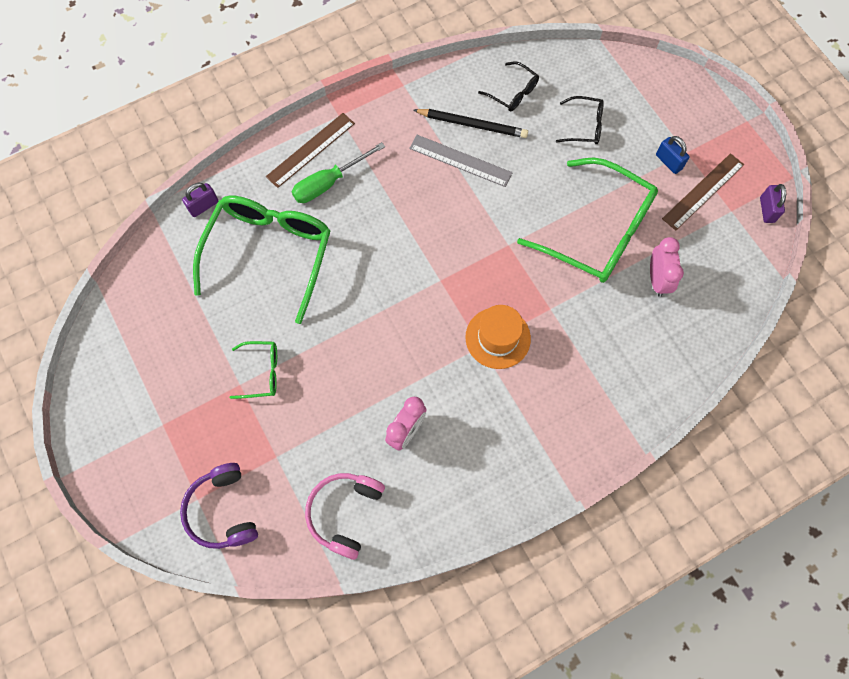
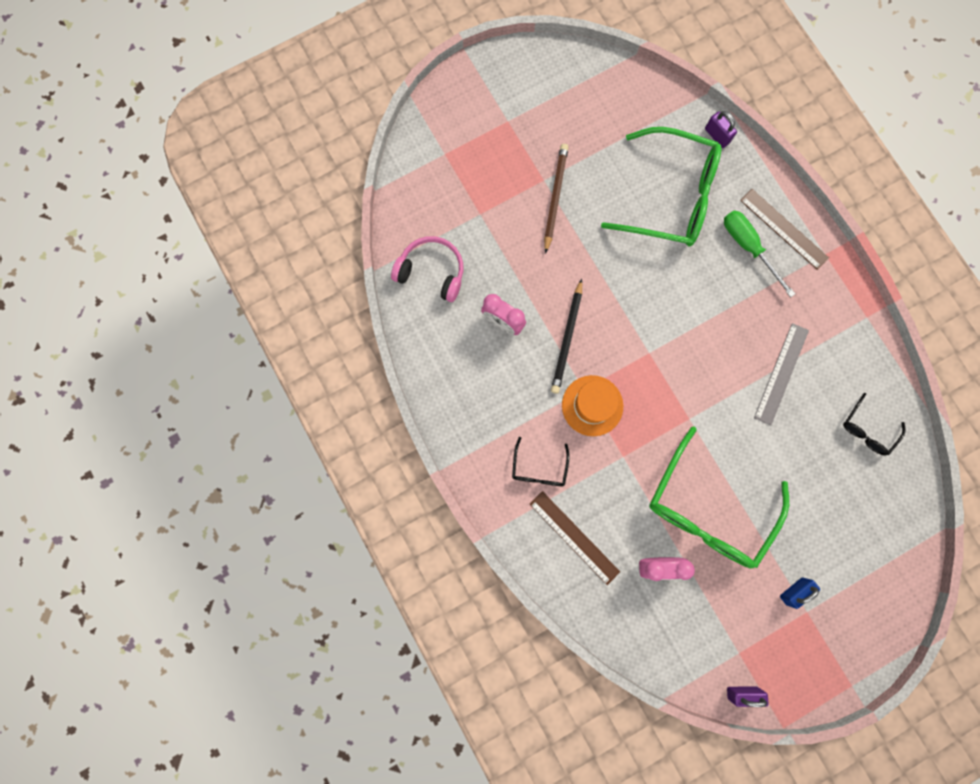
camera: 90 degrees right, 10 degrees up
(222, 511) = (435, 174): purple headphones -> none
(262, 372) = (555, 198): green glasses -> brown pencil
(472, 125) = (824, 386): black pencil -> black pencil (567, 338)
(585, 126) = (831, 504): black glasses -> black glasses (539, 469)
(703, 191) = (760, 625): brown ruler -> brown ruler (574, 537)

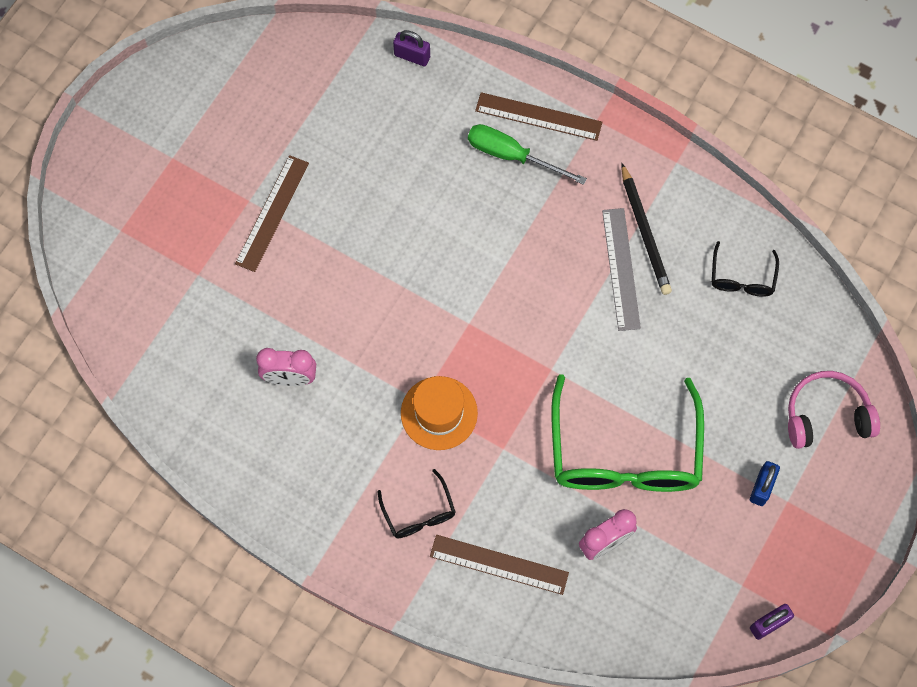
camera: 30 degrees left, 10 degrees down
(432, 272) = (178, 366): pink headphones -> pink headphones (826, 415)
(555, 198) = (272, 213): brown pencil -> brown ruler
(567, 338) = (371, 356): black pencil -> black pencil (644, 232)
(671, 197) = (399, 146): green glasses -> none

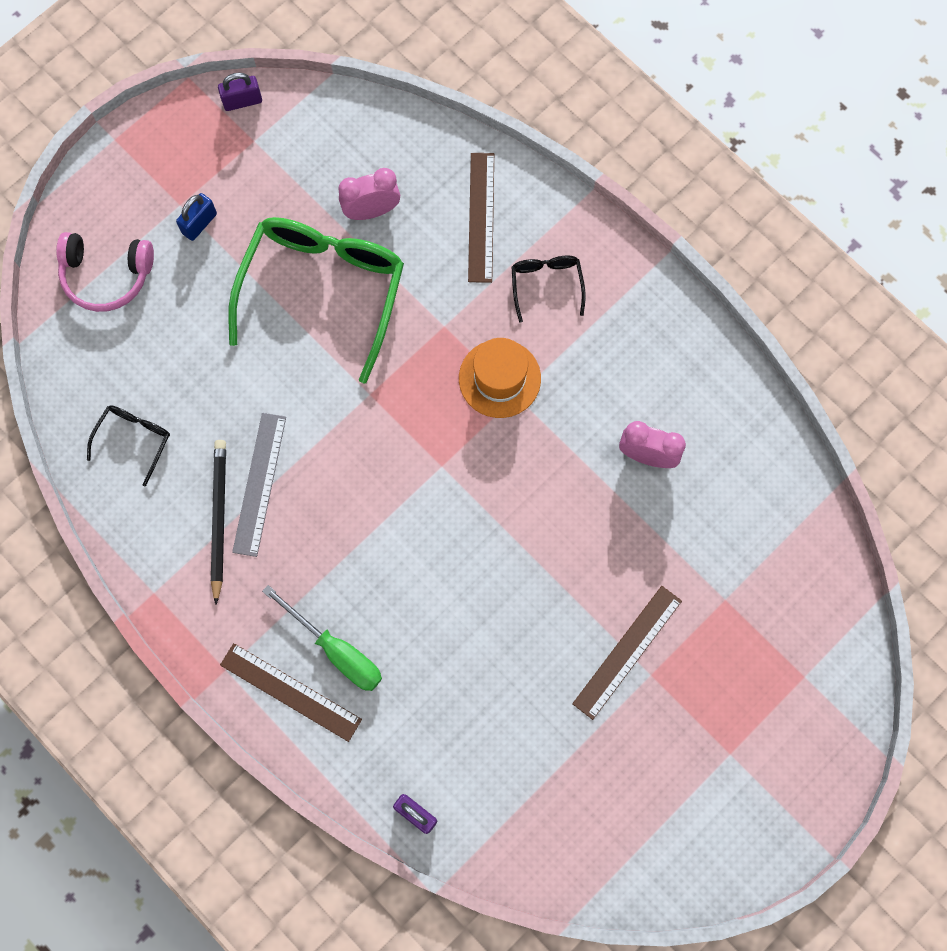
camera: 165 degrees left, 5 degrees up
(499, 564) = (481, 217): brown ruler -> brown ruler turned 60 degrees clockwise

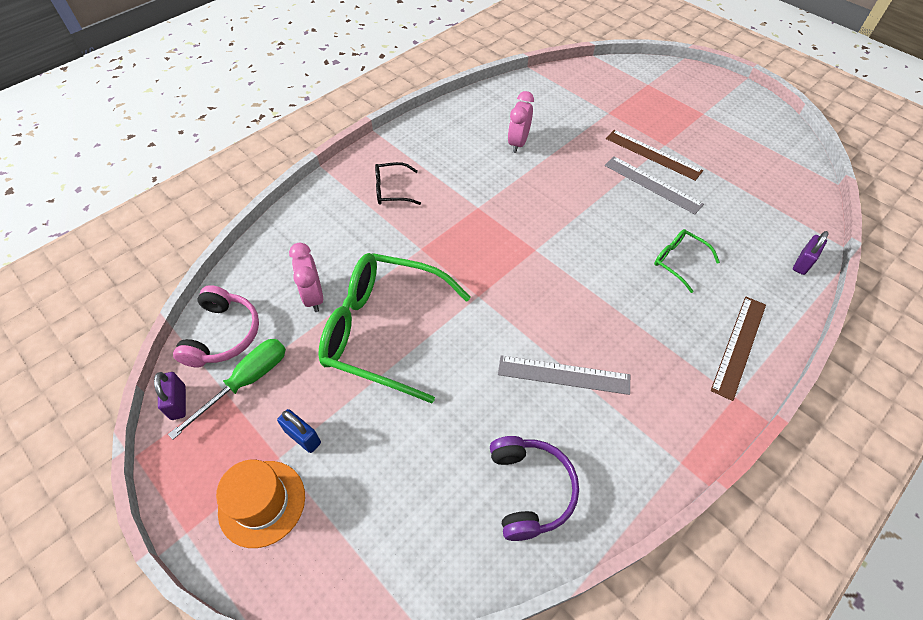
camera: 90 degrees left, 20 degrees down
(106, 276) = (349, 530): pink headphones -> pink headphones (223, 335)
(134, 439) = (530, 490): black glasses -> purple headphones
(219, 519) = (600, 407): black pencil -> none
(336, 650) = (695, 315): green screwdriver -> green screwdriver (246, 382)
(420, 646) = (678, 261): none -> green glasses
(481, 217) = (331, 226): brown ruler -> none
(499, 378) = (464, 216): orange hat -> orange hat (262, 503)
(563, 639) = (652, 184): none -> grey ruler

